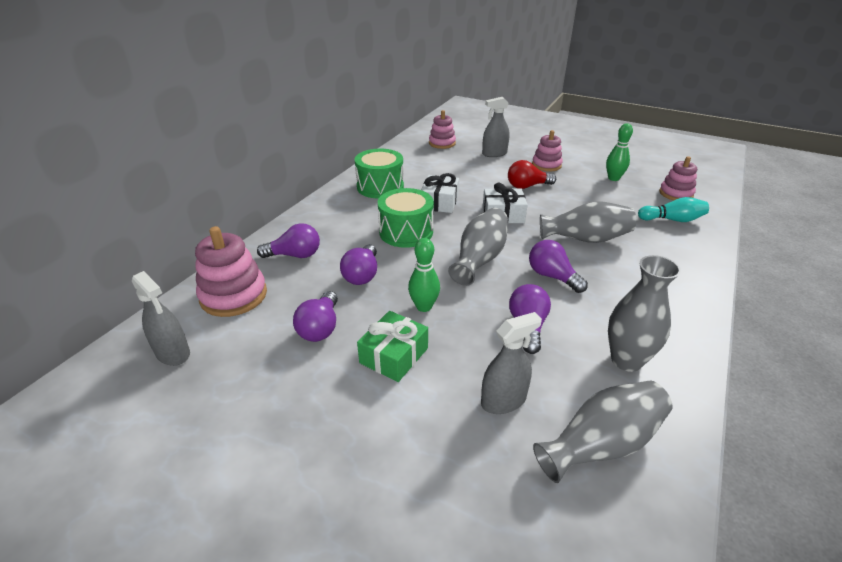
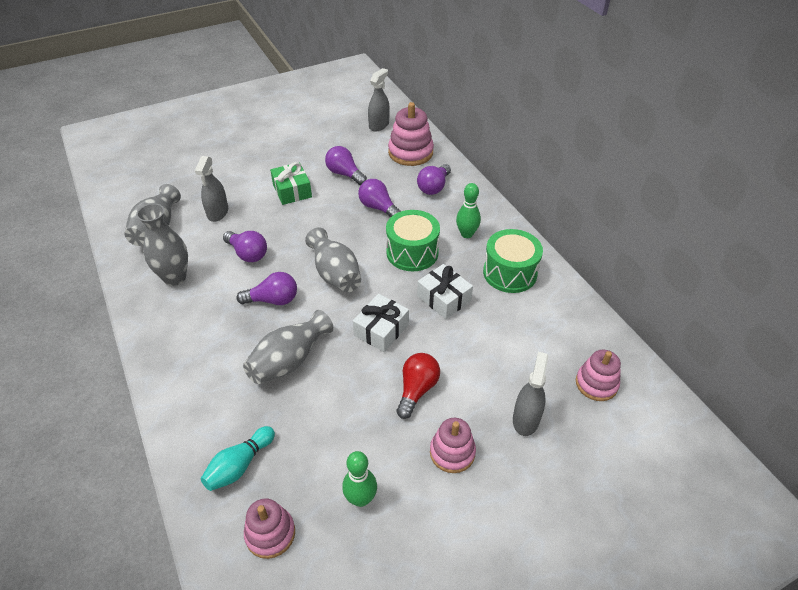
camera: 125 degrees right, 10 degrees up
(173, 353) = (379, 125): grey spray bottle -> grey spray bottle turned 135 degrees clockwise
(424, 307) = (316, 220): green bowling pin -> green bowling pin (466, 234)

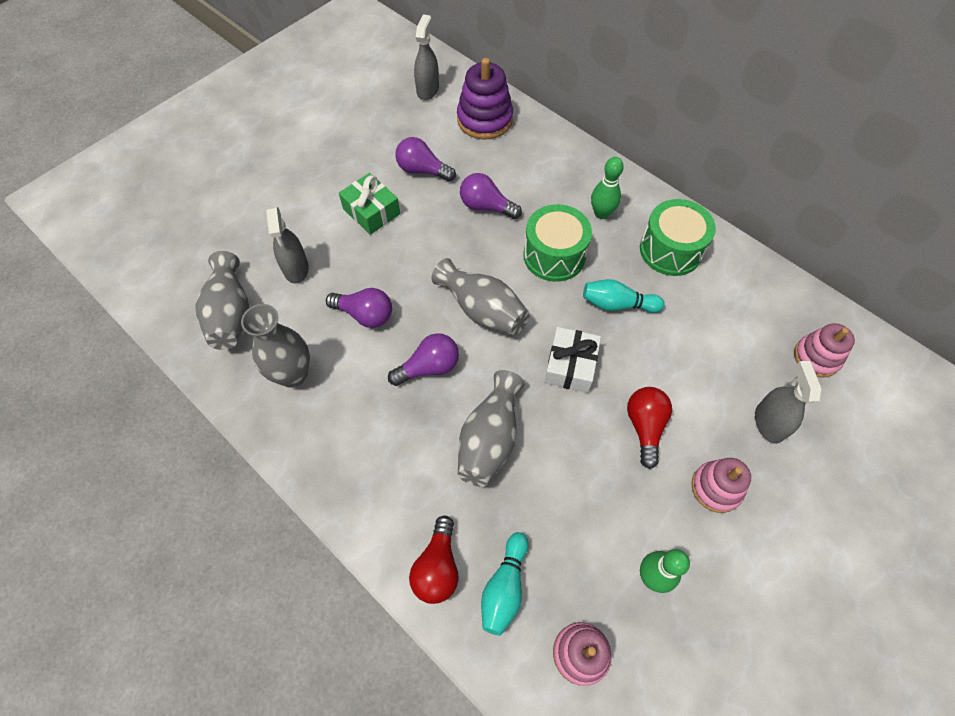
camera: 20 degrees left, 15 degrees up
(198, 434) = (437, 567): none -> red light bulb
(410, 152) = (484, 119): pink stacking toy -> purple stacking toy
(434, 187) = (535, 160): purple light bulb -> none
(444, 298) = (617, 304): white gift -> turquoise bowling pin

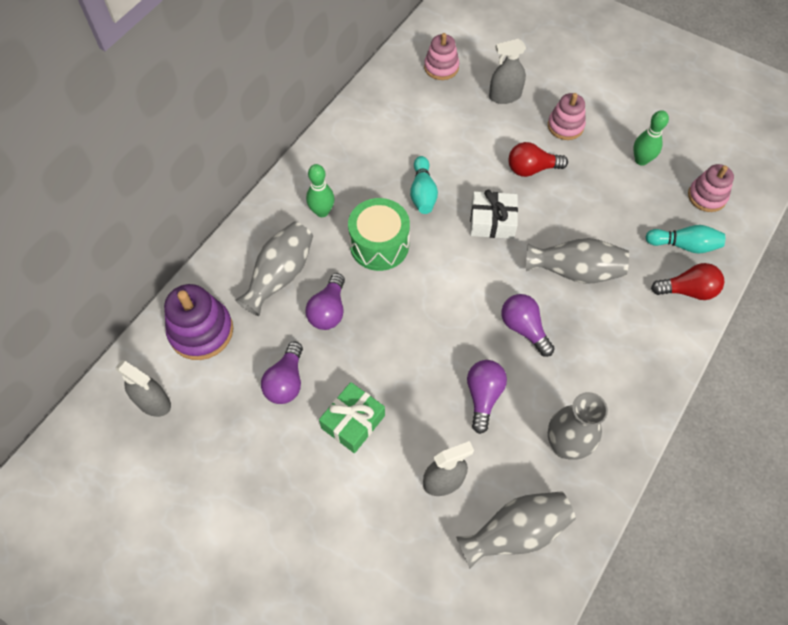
camera: 100 degrees left, 0 degrees up
(427, 90) = (153, 402): grey spray bottle -> grey spray bottle turned 150 degrees counterclockwise
(482, 310) = (453, 295): grey vase -> grey vase (280, 276)
(670, 250) = (356, 158): green drum -> none

